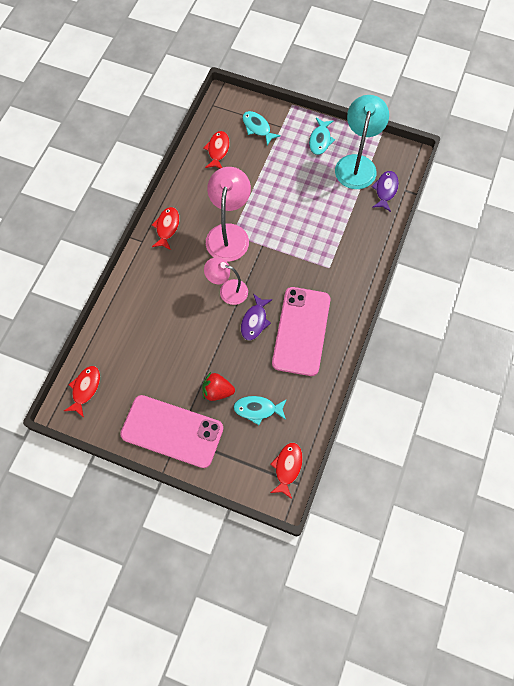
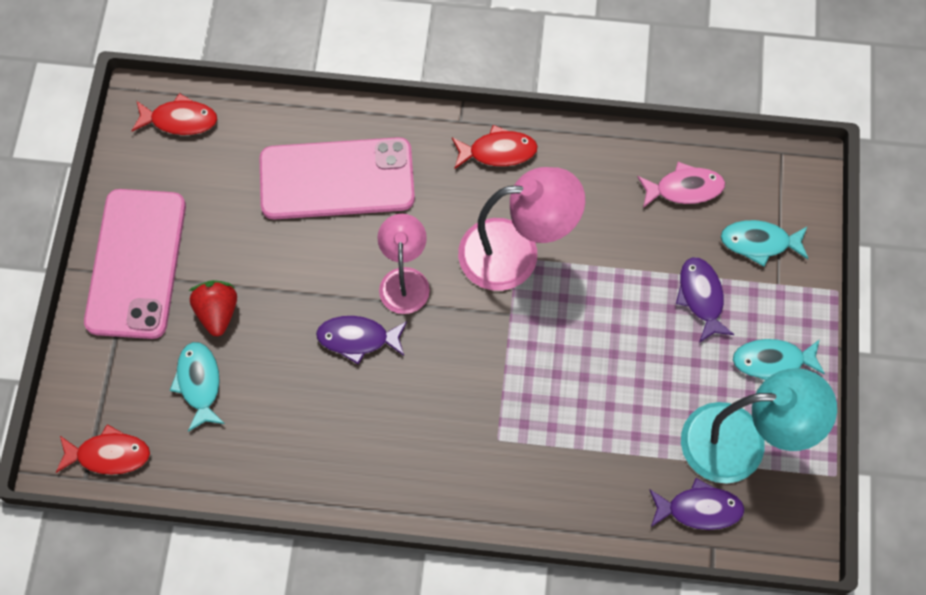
camera: 75 degrees right, 0 degrees up
(218, 150) = (684, 188): red fish -> pink fish
(257, 128) = (759, 242): turquoise fish -> turquoise fish turned 120 degrees counterclockwise
(278, 159) = (701, 297): none -> purple fish
(301, 331) = (358, 420): pink phone -> pink phone (337, 179)

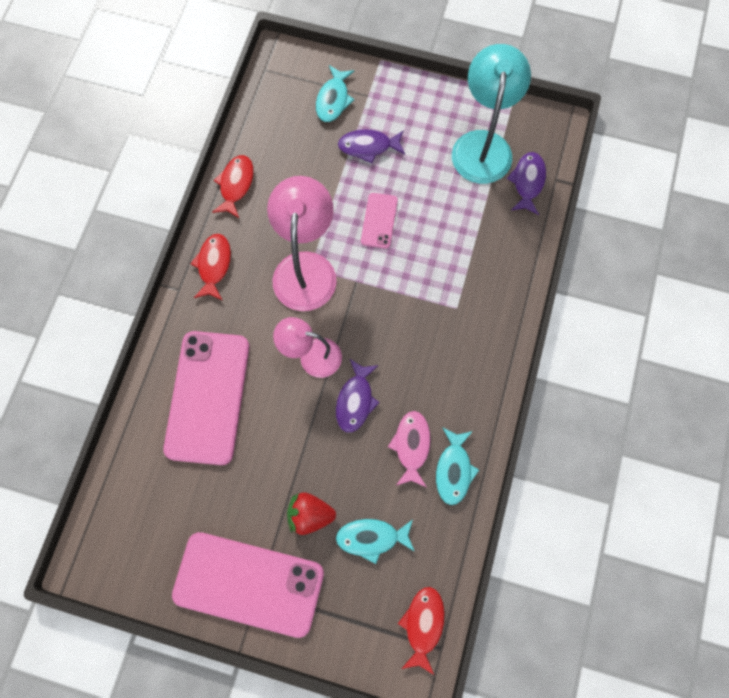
camera: 80 degrees left, 5 degrees up
(180, 120) = (114, 528): red fish -> red fish (236, 185)
(598, 327) = (379, 220): none -> pink phone
(684, 188) = (278, 139): pink fish -> pink fish (411, 446)
(772, 361) = (426, 112): turquoise fish -> turquoise fish (454, 470)

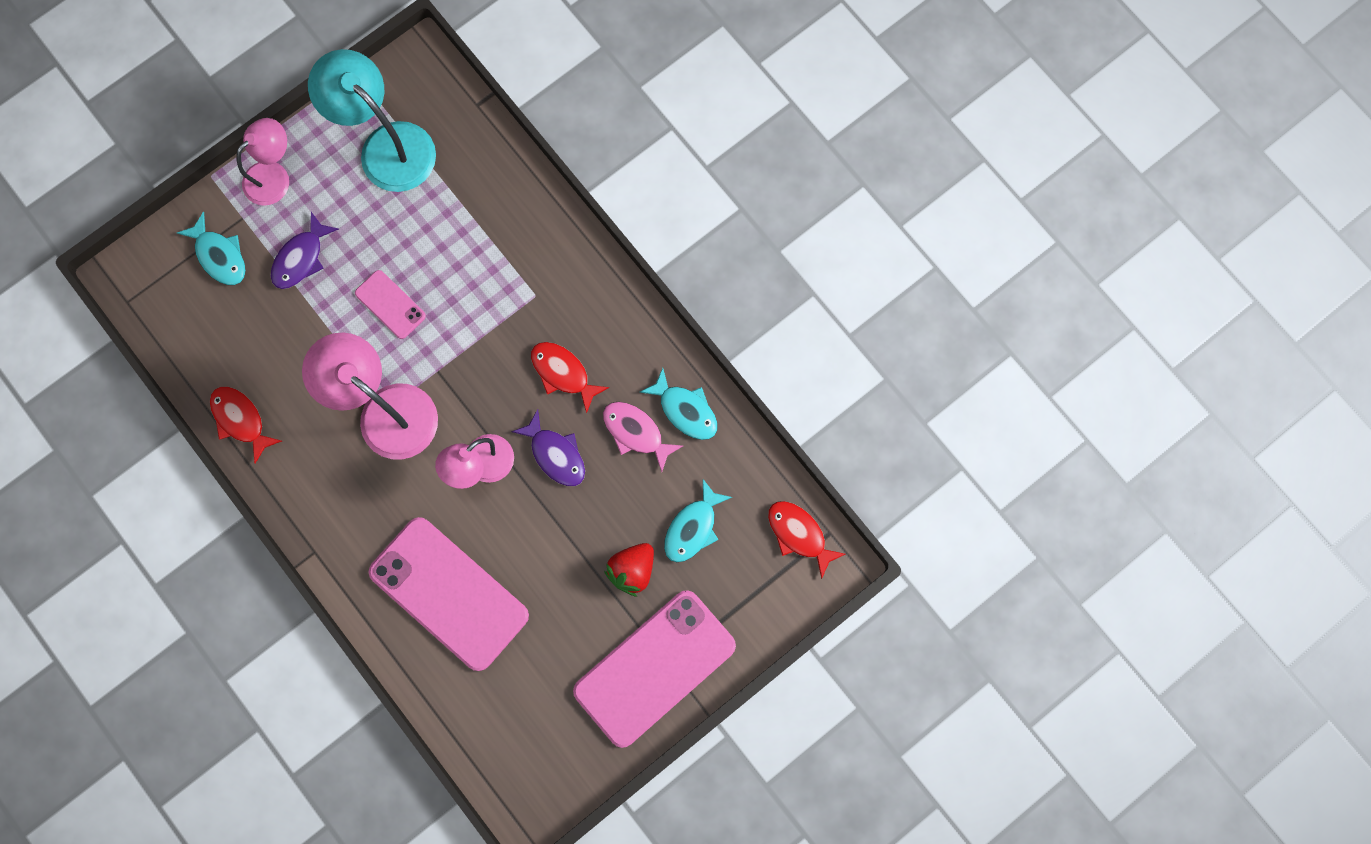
camera: 55 degrees left, 5 degrees up
(214, 265) = (314, 499): red fish -> red fish (563, 373)
(409, 94) = (274, 176): none -> pink lamp
(527, 182) = (459, 133): purple fish -> none

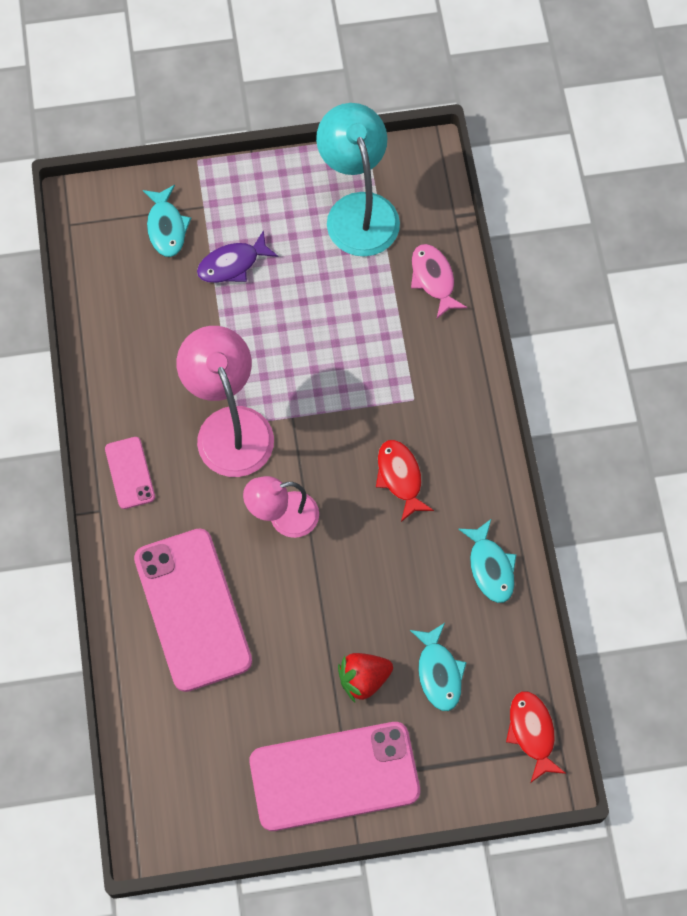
camera: 30 degrees right, 10 degrees down
(240, 420) = (104, 369): red fish -> none
(274, 176) = (249, 186): pink lamp -> none
(390, 304) = (285, 341): pink phone -> pink phone (130, 473)
(555, 454) = (353, 543): purple fish -> none
(636, 432) = (435, 562): pink fish -> pink fish (433, 279)
(693, 528) = (439, 673): turquoise fish -> turquoise fish turned 75 degrees counterclockwise

